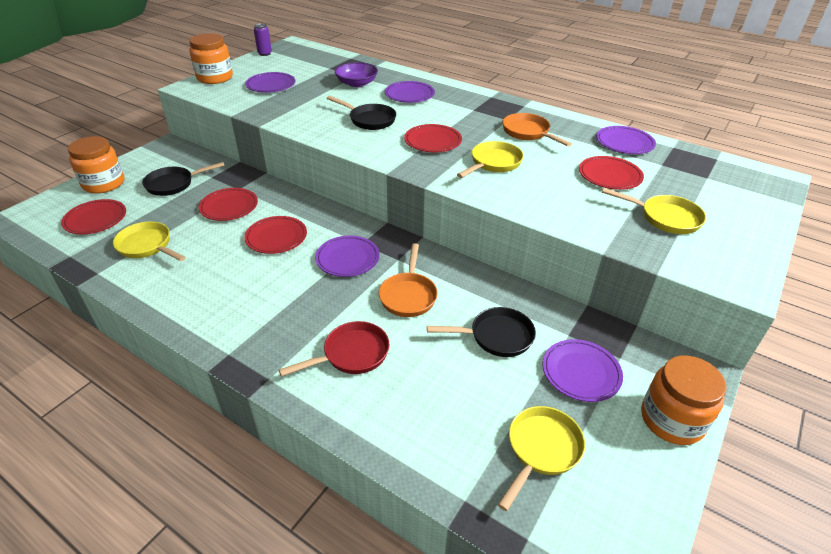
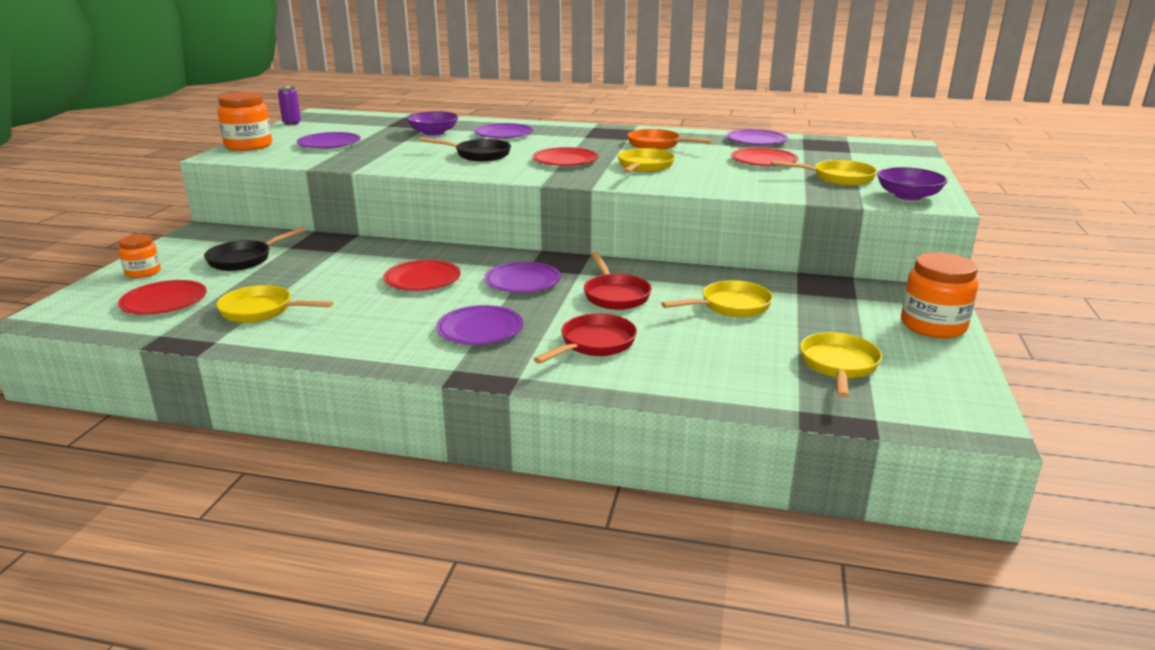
camera: 20 degrees left, 15 degrees down
(104, 184) = (143, 272): orange jar -> orange jar, size x0.60
(229, 207) = (338, 266): red plate -> none
(408, 295) = (615, 295): orange pan -> red pan
(496, 336) = (730, 306): black pan -> yellow pan
(581, 372) = (830, 313): purple plate -> purple plate (480, 329)
(719, 264) = (908, 196): none -> purple bowl

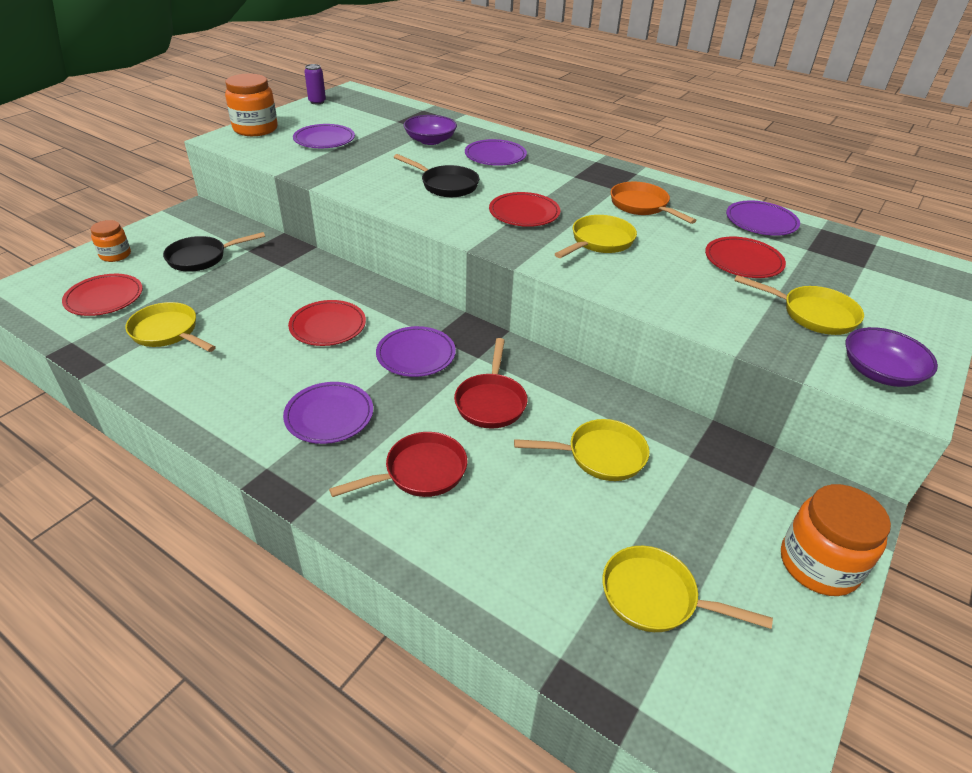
camera: 20 degrees right, 15 degrees up
(838, 366) = (656, 597): yellow pan -> yellow pan turned 105 degrees counterclockwise

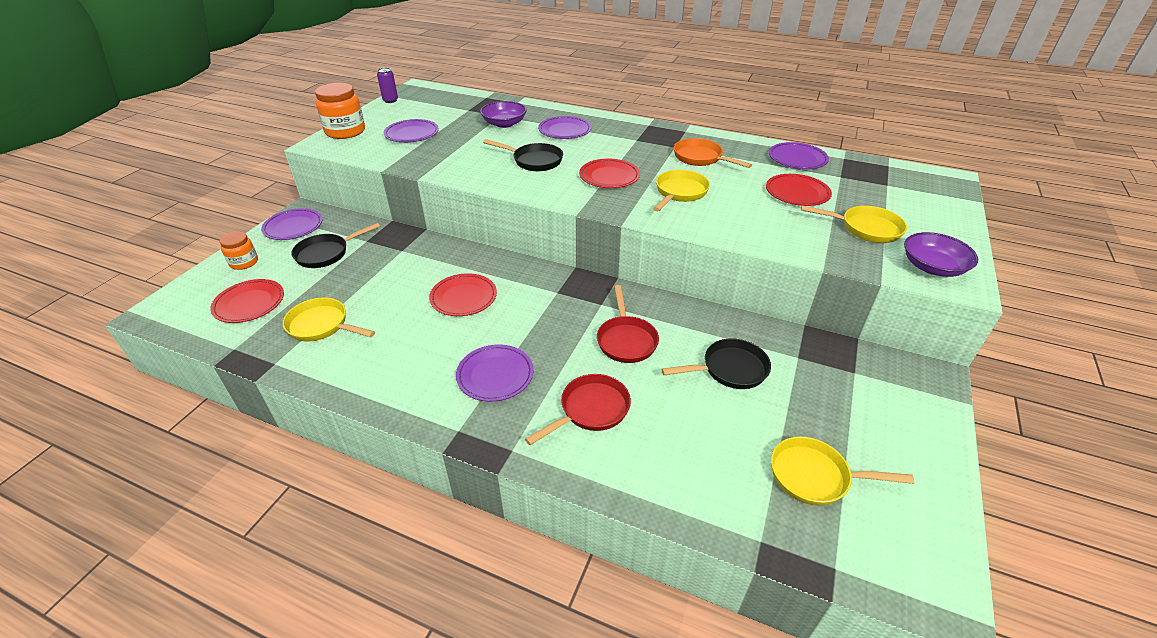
camera: 10 degrees left, 0 degrees up
(416, 355) = (548, 310): purple plate -> purple plate (293, 227)
(600, 455) = (729, 369): yellow pan -> black pan
(818, 564) = (924, 425): orange jar -> none

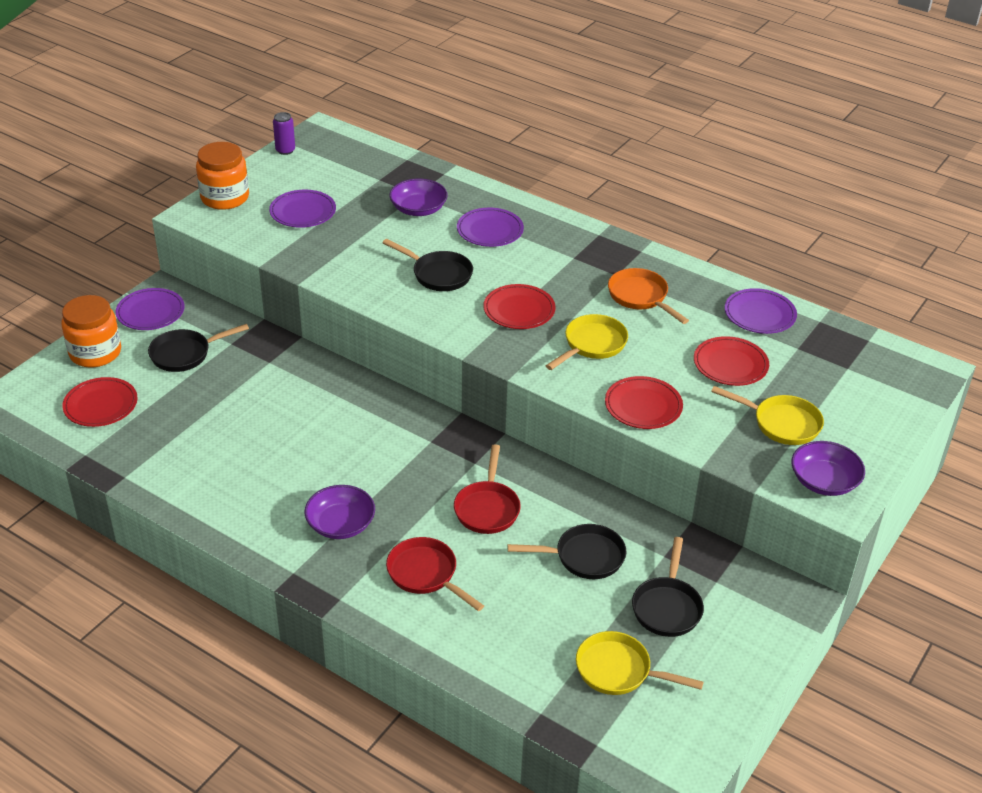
camera: 10 degrees right, 0 degrees up
(244, 262) = (95, 353): orange jar -> orange jar, size x1.68
(322, 325) = (173, 442): yellow pan -> none
(463, 297) = (327, 432): red plate -> red plate (643, 406)
(495, 375) = (340, 524): purple plate -> purple bowl
(590, 410) = (426, 574): red pan -> red pan turned 105 degrees counterclockwise
(825, 403) = (667, 607): none -> black pan

